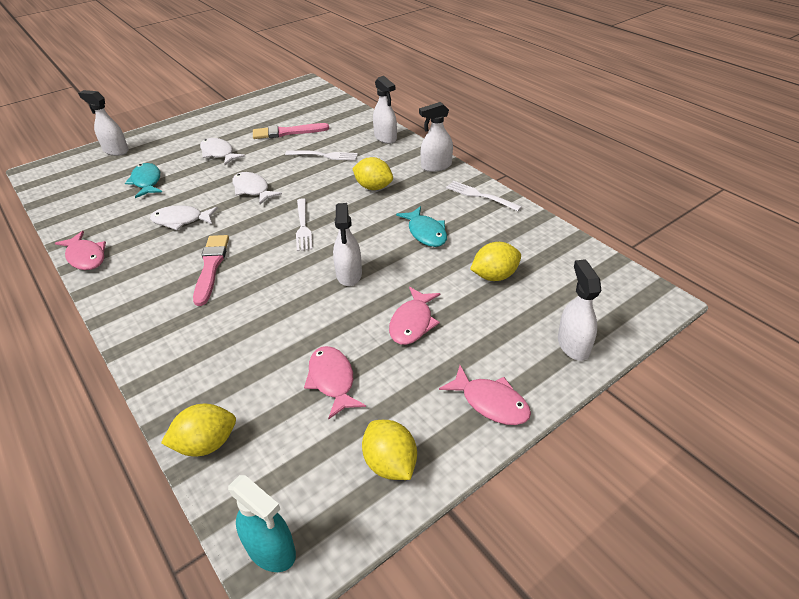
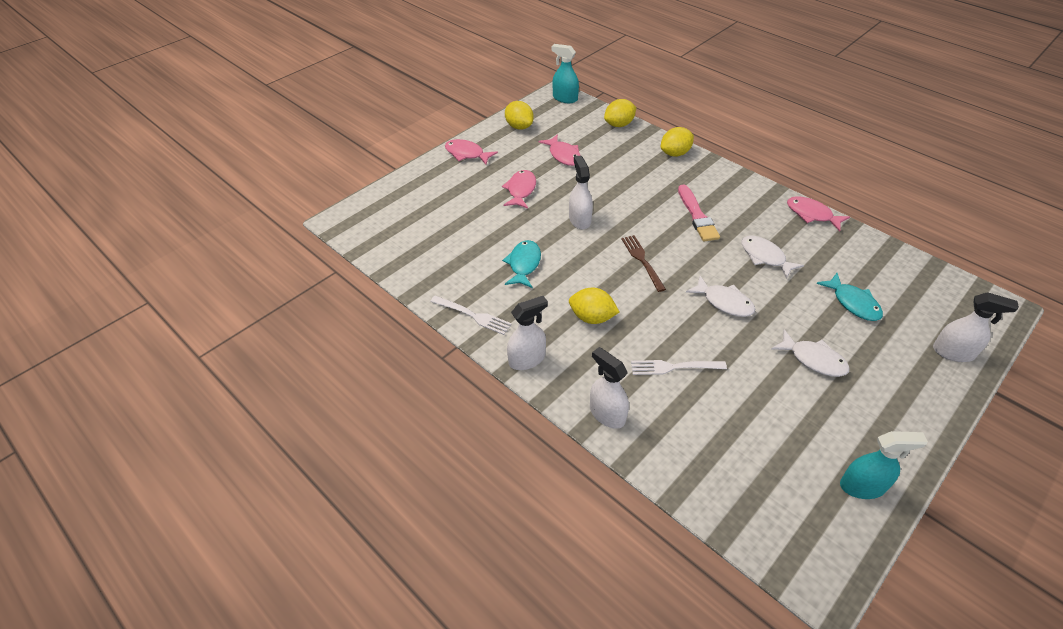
camera: 170 degrees right, 5 degrees up
(181, 220) = (765, 257): white fish -> white fish turned 120 degrees counterclockwise
(251, 106) = (862, 486): none -> turquoise spray bottle
(287, 132) = (753, 414): pink brush -> none
(303, 226) = (642, 261): white fork -> brown fork
(426, 233) = (524, 264): turquoise fish -> turquoise fish turned 45 degrees clockwise
(494, 276) = (461, 229): yellow lemon -> yellow lemon (675, 153)
(573, 345) = (410, 187): white spray bottle -> none

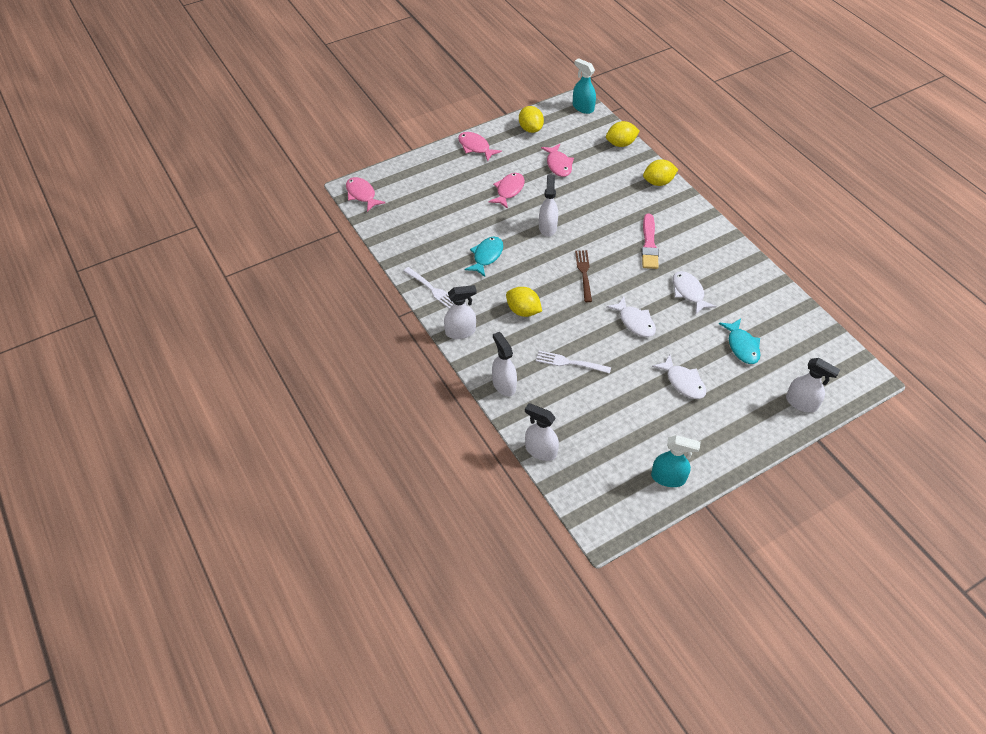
camera: 15 degrees right, 5 degrees up
(690, 491) = (540, 450): none -> white spray bottle
(811, 214) = (751, 264): pink fish -> pink fish (362, 194)

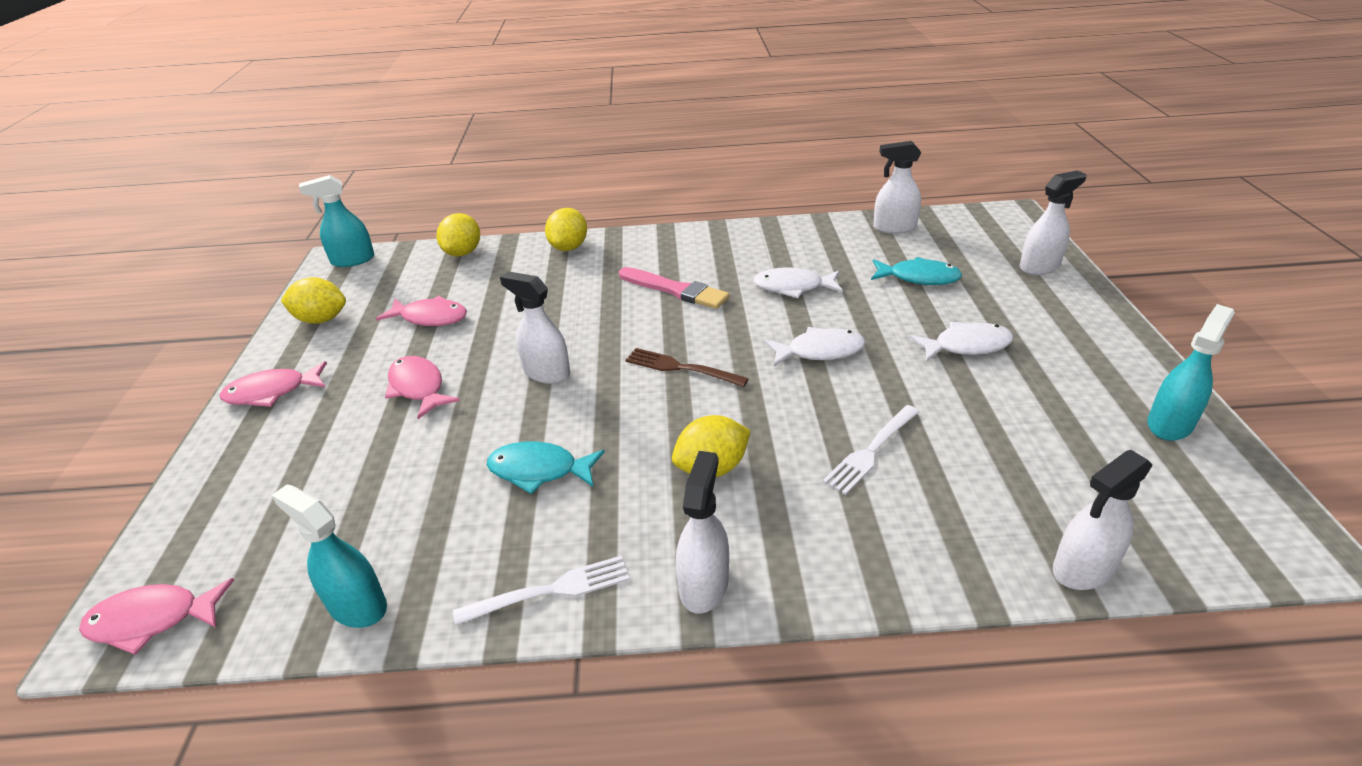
camera: 60 degrees left, 15 degrees down
(396, 241) = (357, 605): none -> turquoise spray bottle
(486, 256) = (539, 470): turquoise fish -> turquoise fish turned 45 degrees counterclockwise
(504, 384) = (886, 564): white spray bottle -> white spray bottle (894, 228)

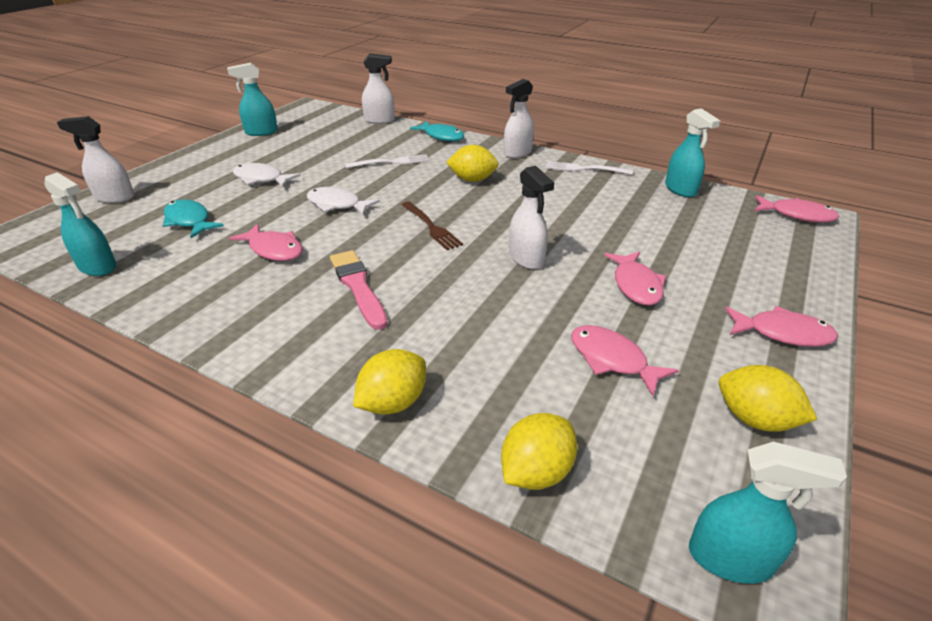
camera: 150 degrees left, 0 degrees up
(539, 470) = (566, 207): turquoise fish -> turquoise fish (441, 136)
(793, 287) = (274, 250): white fish -> pink fish
(894, 228) = (98, 267): white spray bottle -> turquoise spray bottle

